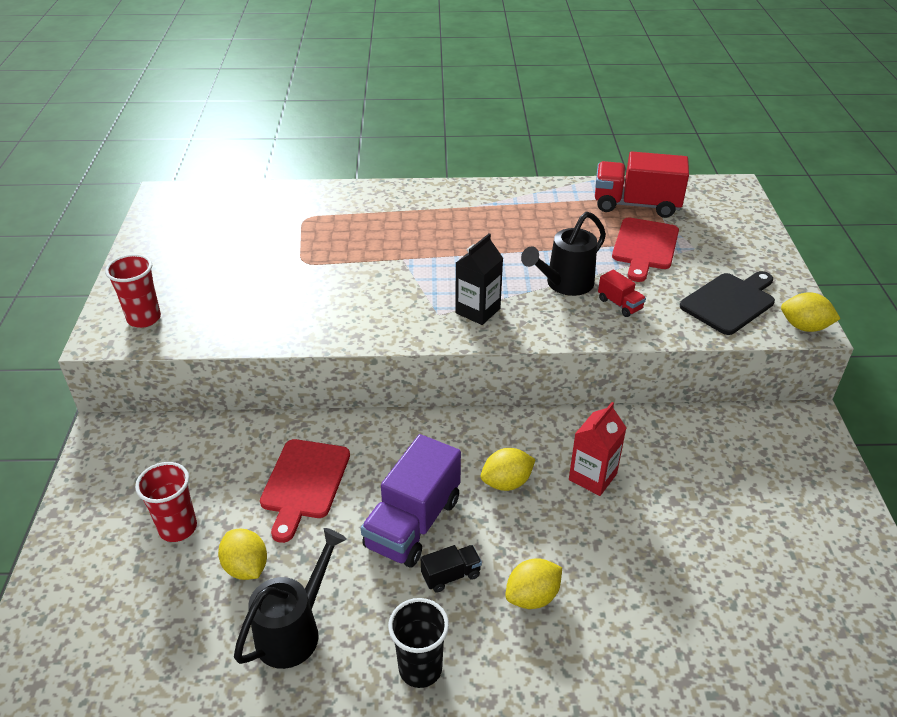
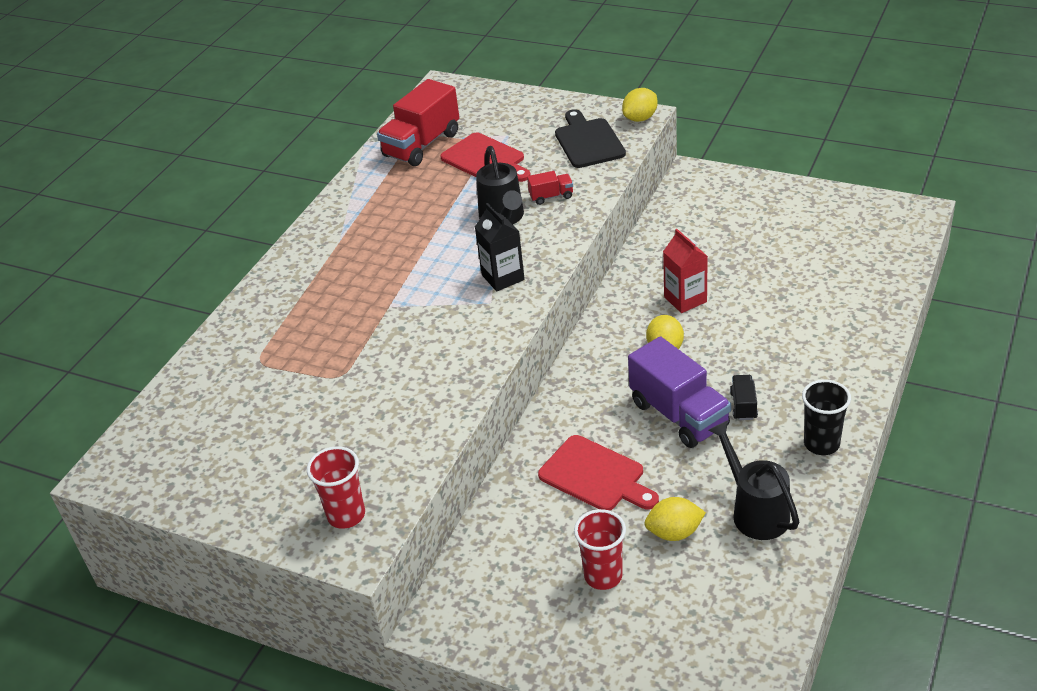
camera: 60 degrees left, 0 degrees up
(532, 596) = (783, 366): yellow lemon -> none

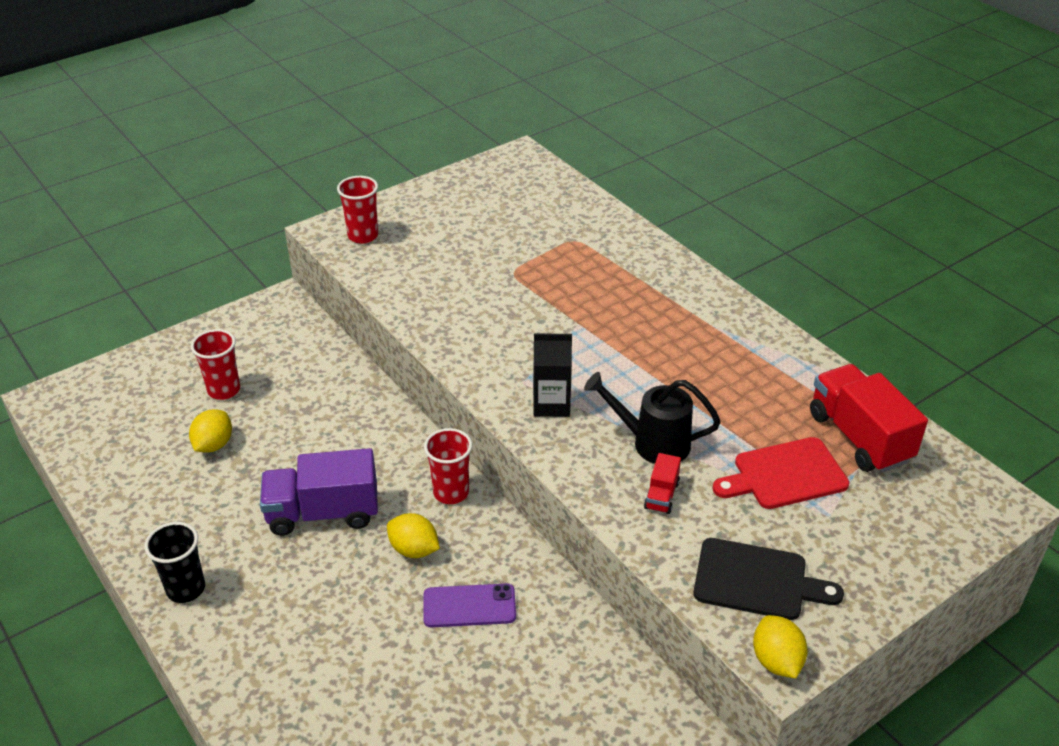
camera: 115 degrees right, 0 degrees up
(593, 358) = (451, 492): none -> red cup
(595, 476) = (316, 429): red cutting board -> none
(685, 299) = (469, 606): red carton -> purple phone
(743, 405) = (286, 563): black truck -> none
(755, 511) = (176, 501): black watering can -> none

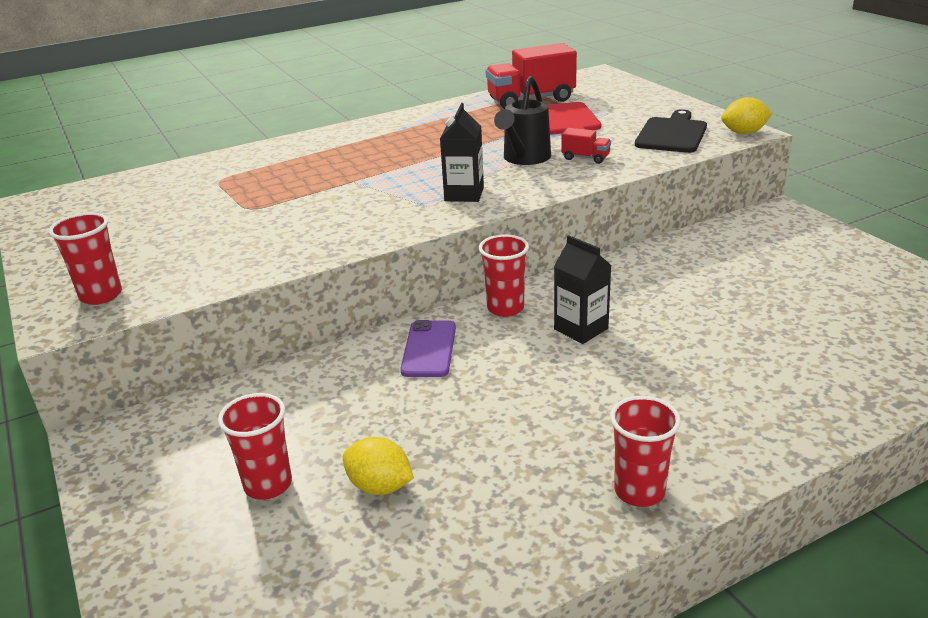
camera: 80 degrees left, 10 degrees down
(186, 589) = (639, 491): black cup -> red cup
(323, 513) = (522, 388): purple truck -> none
(414, 549) = (581, 329): yellow lemon -> black carton
(469, 606) = (652, 300): purple phone -> purple phone (429, 349)

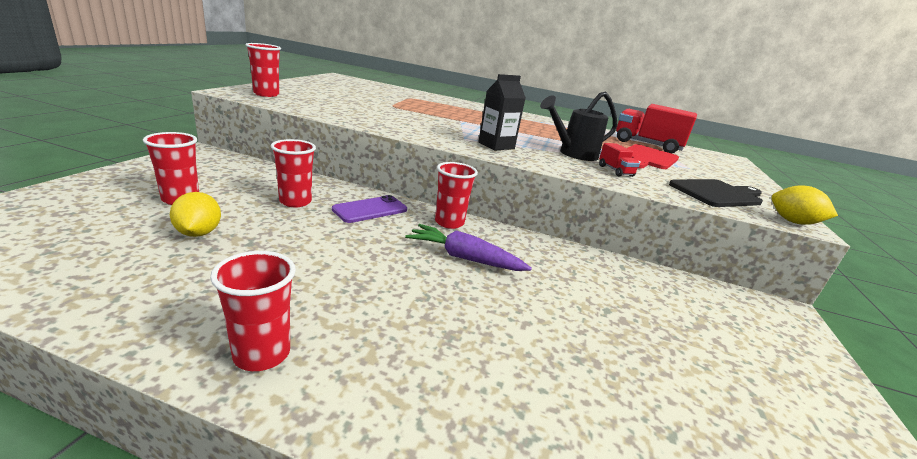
camera: 40 degrees right, 5 degrees down
(358, 396) = (295, 202): none -> red cup
(581, 329) = (464, 258): black carton -> purple carrot

